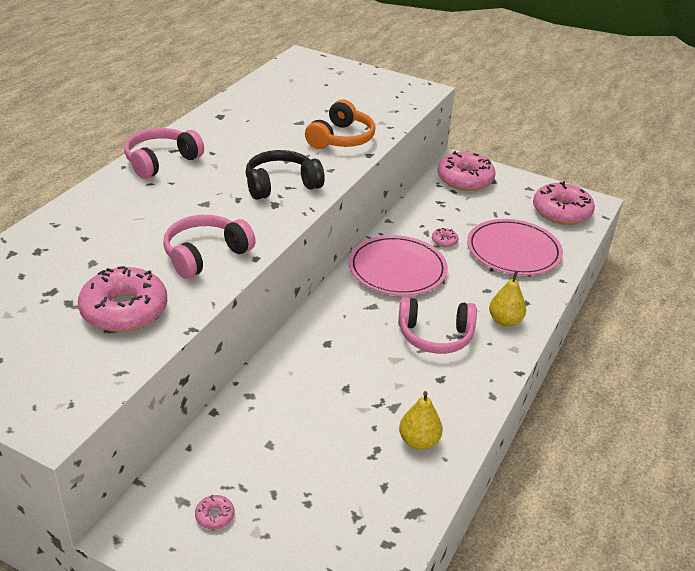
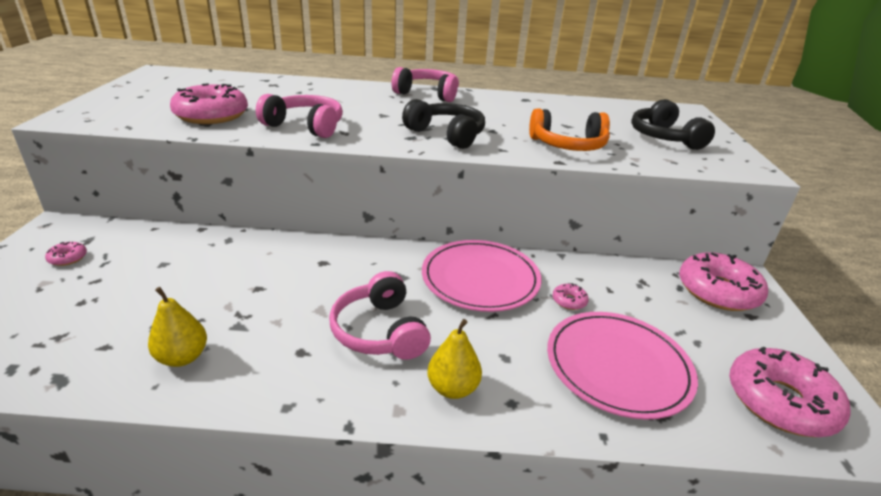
camera: 65 degrees right, 5 degrees down
(352, 94) = (664, 137): none -> black headphones

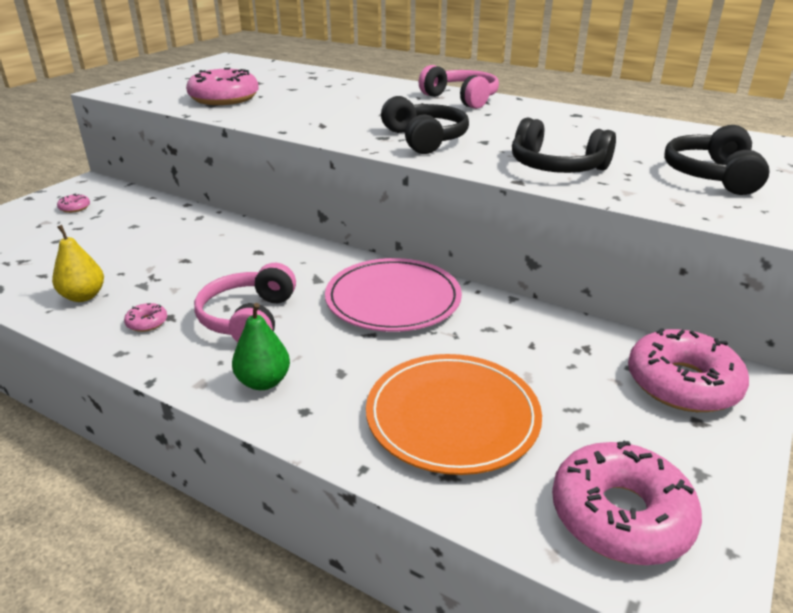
camera: 30 degrees right, 0 degrees up
(305, 126) = (293, 116): pink headphones -> none
(453, 388) = (263, 382): yellow pear -> green pear
(568, 145) = (556, 167): orange headphones -> black headphones
(569, 301) = (468, 343): pink donut -> pink donut (147, 322)
(618, 366) = (452, 416): pink plate -> orange plate

